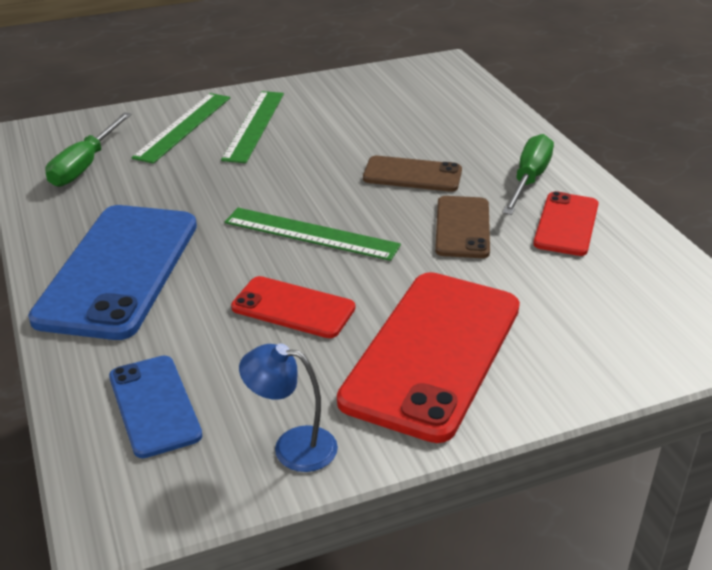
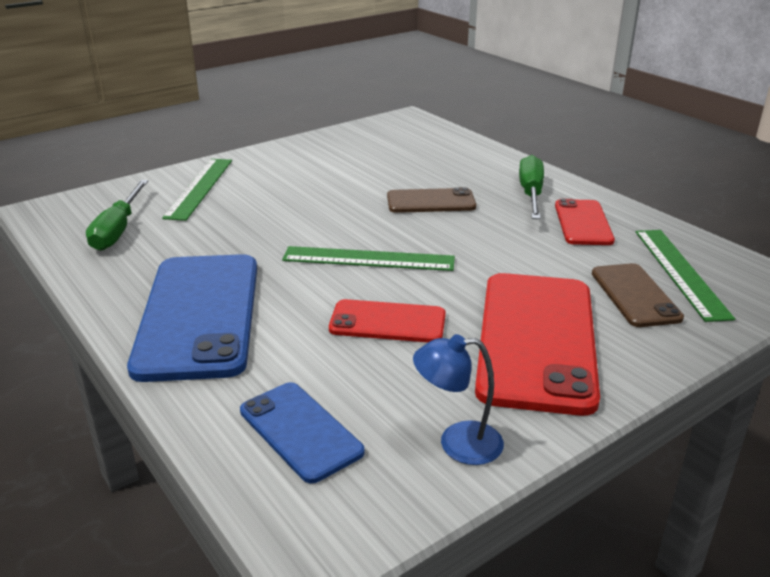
camera: 15 degrees left, 5 degrees down
(254, 125) = (266, 180): green ruler -> green ruler (680, 272)
(462, 227) = (499, 236): brown phone -> brown phone (635, 295)

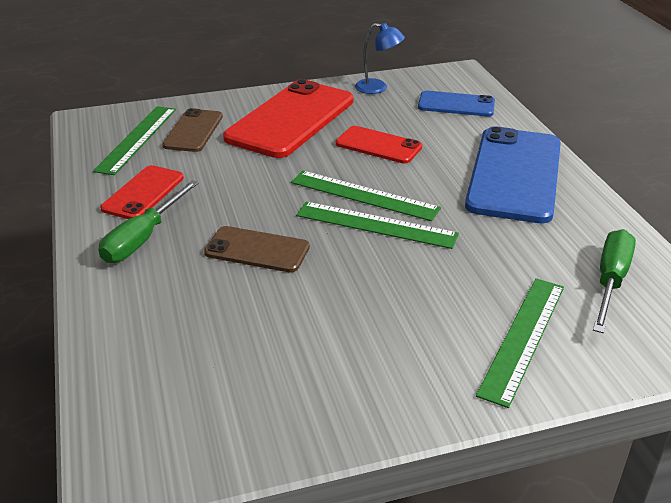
camera: 160 degrees left, 5 degrees up
(300, 431) = (456, 104): blue phone -> blue phone turned 60 degrees counterclockwise
(341, 236) = (376, 225): none -> green ruler

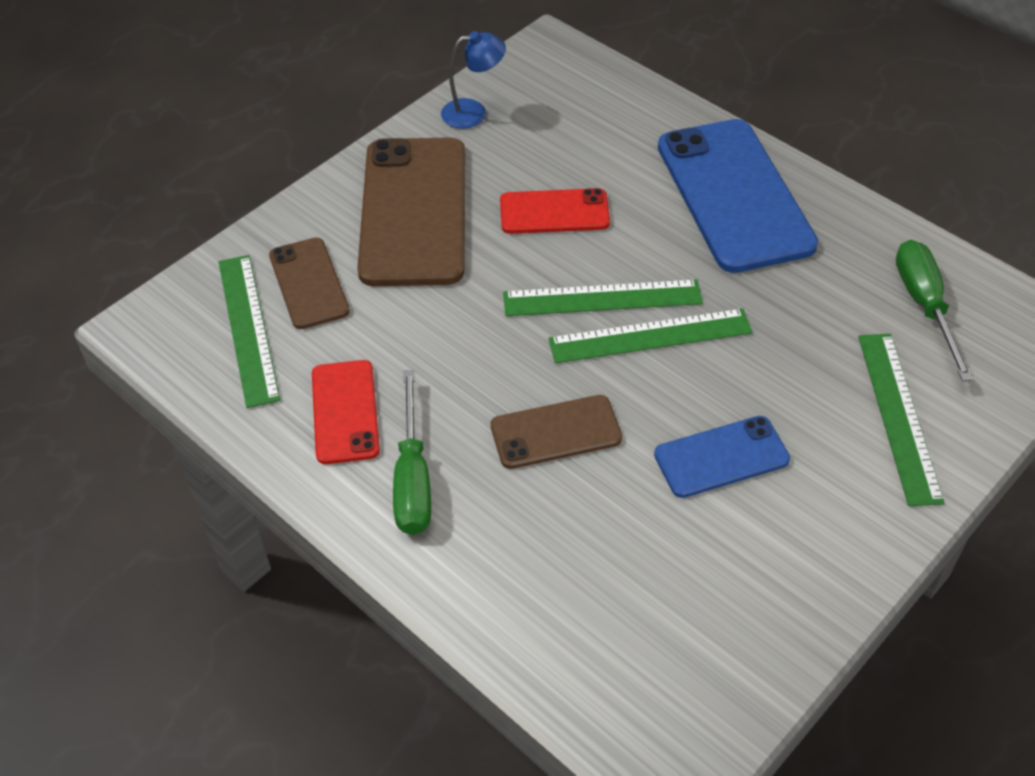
camera: 30 degrees left, 15 degrees up
(291, 119) = (413, 211): red phone -> brown phone
(456, 104) = (588, 106): blue phone -> blue phone (721, 457)

